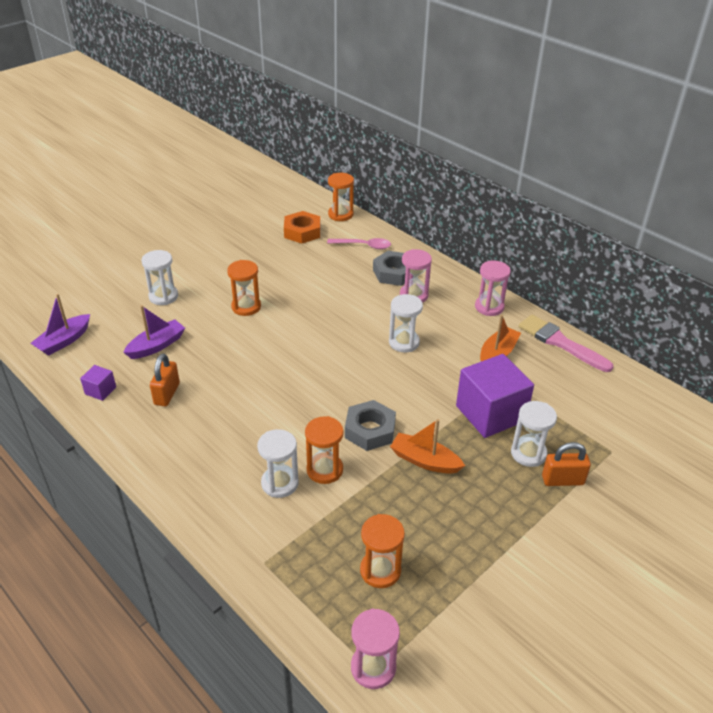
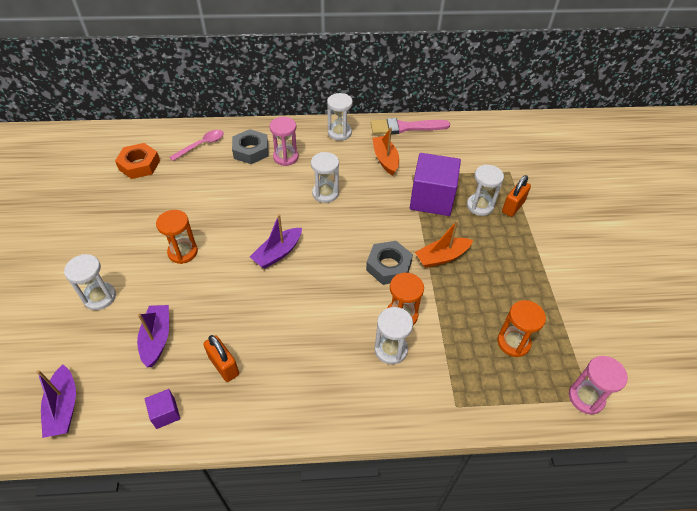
camera: 50 degrees left, 10 degrees up
(304, 355) = (278, 253): none -> purple boat
(340, 214) = (150, 133): orange hourglass -> none
(489, 307) = (339, 133): pink hourglass -> white hourglass

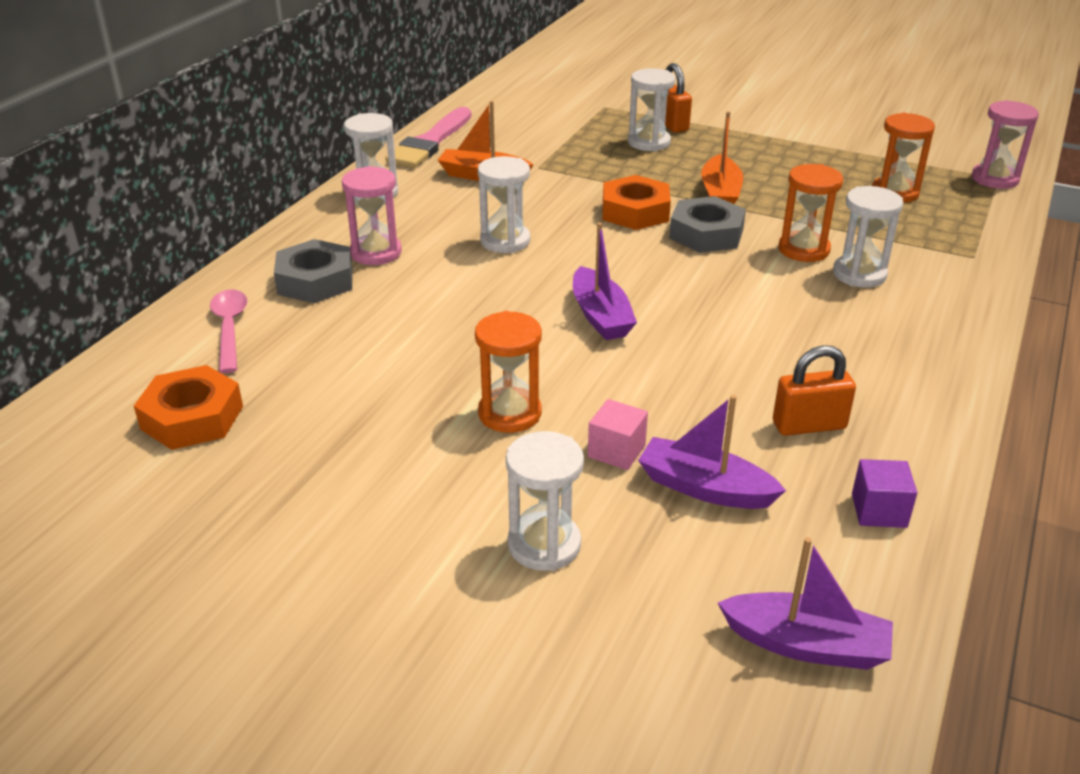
camera: 60 degrees left, 15 degrees down
(171, 298) = (616, 451): none -> pink cube
(391, 229) = (635, 211): none -> orange nut
(432, 199) = (603, 168): purple cube -> none

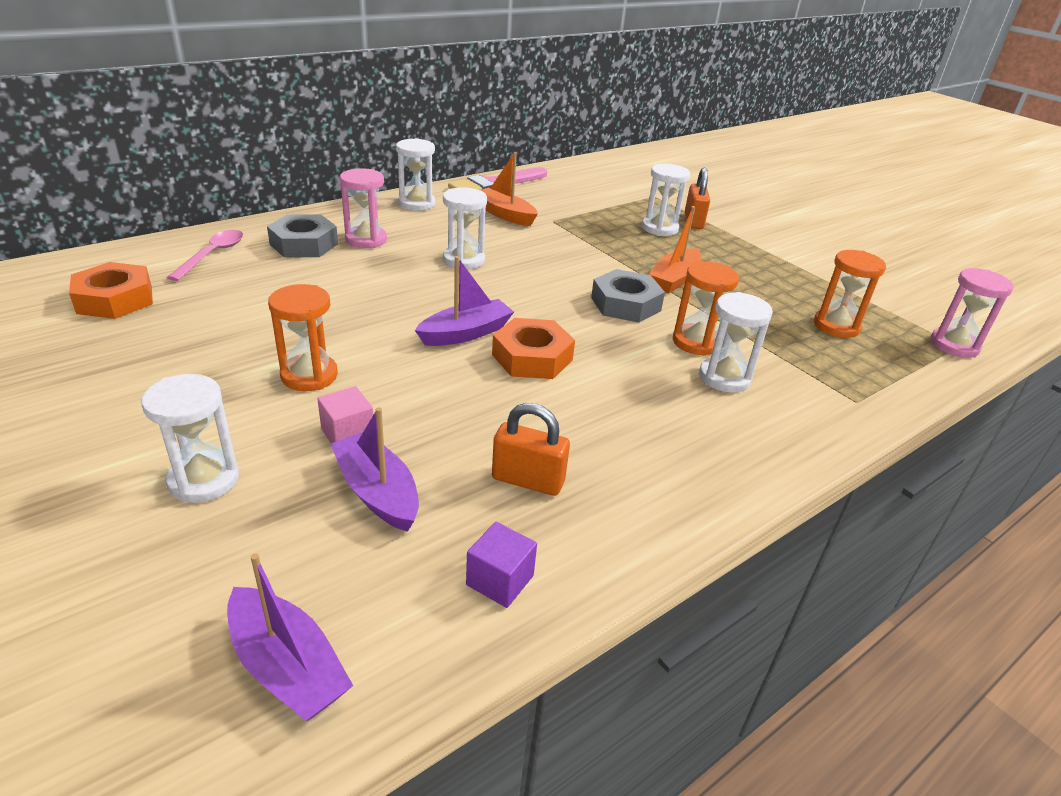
camera: 25 degrees right, 0 degrees up
(600, 316) = (465, 333): purple boat -> purple boat turned 135 degrees counterclockwise
(635, 211) = (587, 271): orange nut -> orange nut (532, 357)

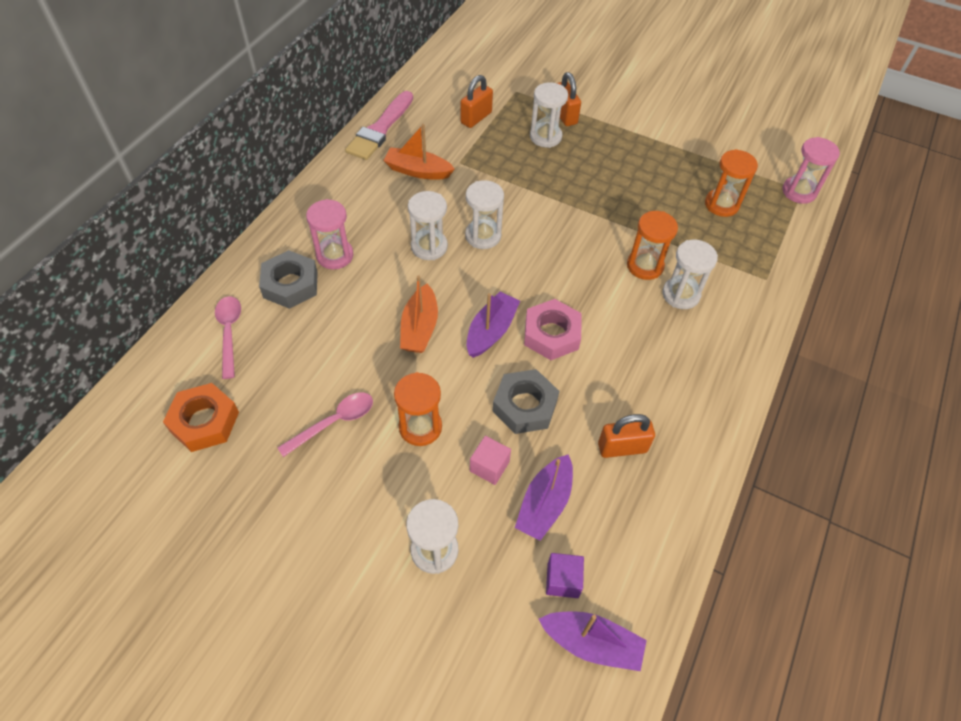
camera: 25 degrees left, 20 degrees up
(229, 341) = (334, 422): none -> pink spoon
(377, 492) = (544, 503): purple boat -> purple boat turned 90 degrees counterclockwise
(416, 204) = (336, 187): white hourglass -> white hourglass (483, 236)
(500, 580) = (656, 529): purple cube -> purple cube (562, 580)
(532, 357) = (551, 334): orange nut -> pink nut
(597, 200) = (476, 118): none -> orange padlock
(625, 304) = (576, 245): grey nut -> grey nut (525, 406)
(674, 279) = (592, 199): orange boat -> orange boat (419, 328)

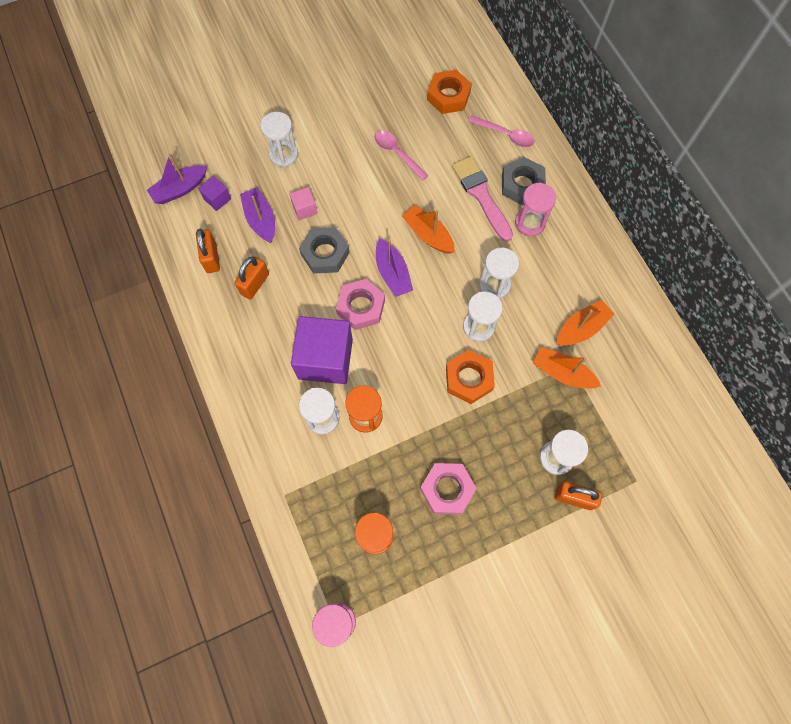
camera: 130 degrees right, 15 degrees up
(334, 422) = (397, 153): pink spoon -> pink spoon turned 135 degrees clockwise
(380, 129) = (652, 332): pink brush -> pink brush (481, 195)
(420, 427) = (358, 192): orange hourglass -> none
(471, 164) = (562, 373): none -> orange boat
(476, 118) = (619, 418): orange padlock -> orange padlock (211, 258)
(537, 217) = (469, 379): none -> orange nut
(629, 328) = (325, 359): none -> purple cube
(640, 183) = (447, 489): none -> pink nut

